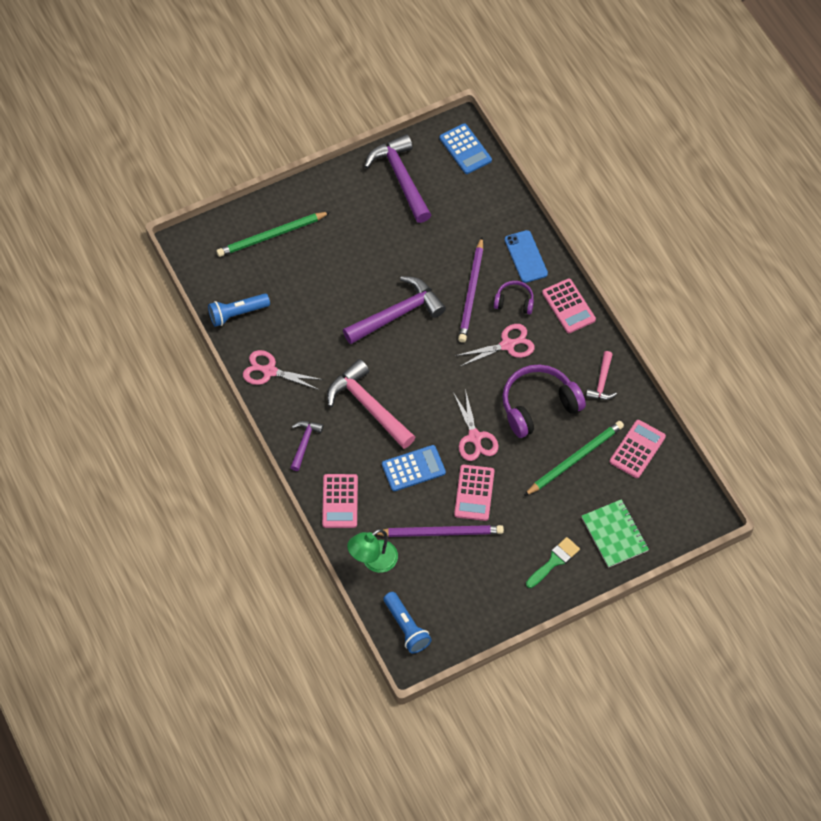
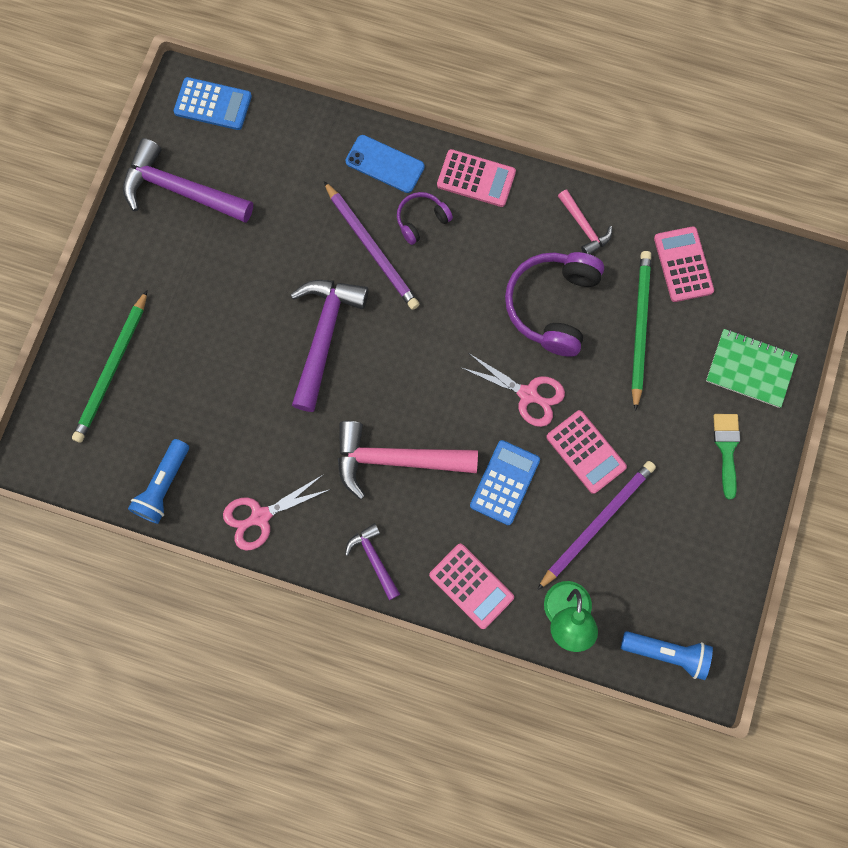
camera: 45 degrees left, 15 degrees up
(507, 345) = (460, 271): pink scissors -> none

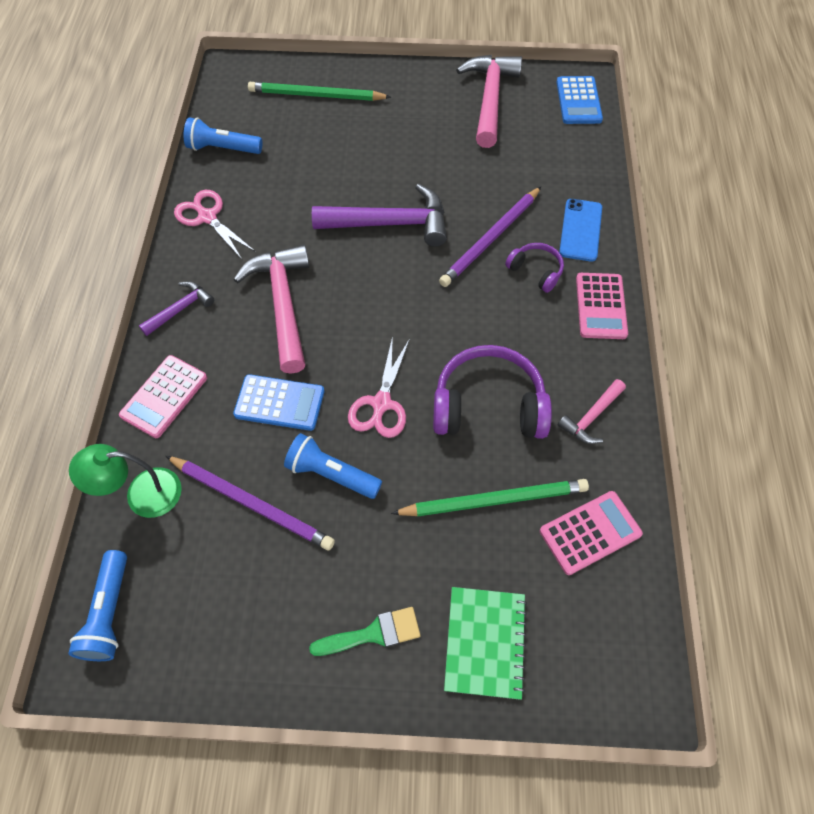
camera: 75 degrees right, 15 degrees down
(180, 190) = (489, 99): purple hammer -> pink hammer
(586, 452) = (331, 474): pink calculator -> blue flashlight

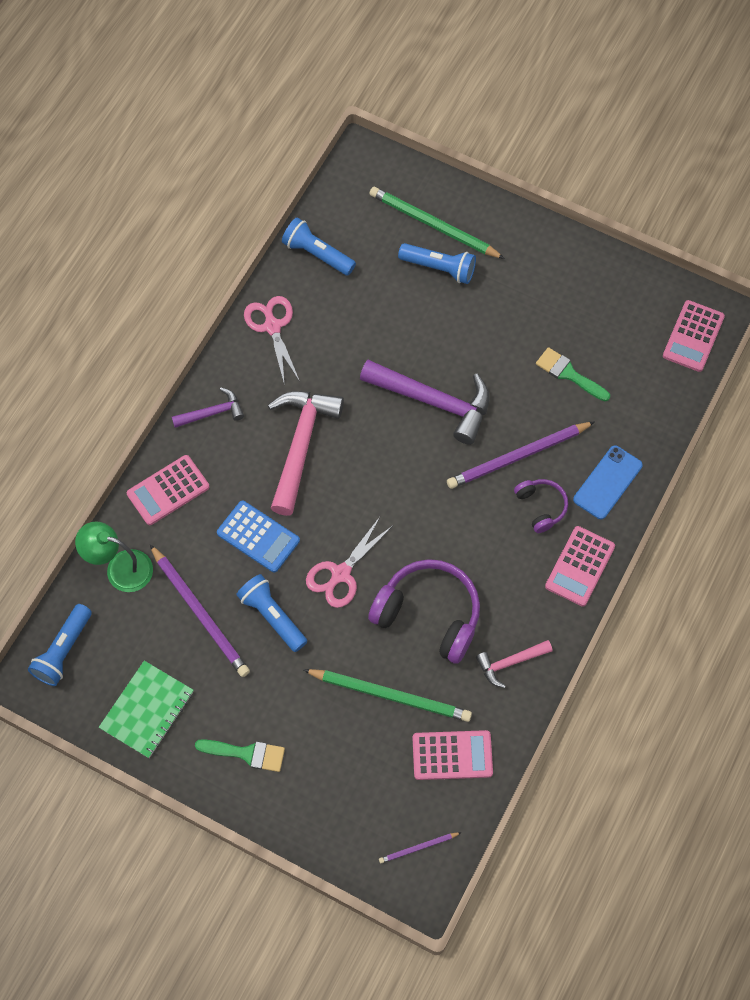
camera: 25 degrees right, 5 degrees up
(338, 123) = (439, 268): none -> blue flashlight
(485, 642) = (325, 798): green notebook -> green notebook (147, 710)
(489, 99) = (604, 298): pink hammer -> none
(495, 161) = (569, 374): none -> green brush
(578, 101) = (693, 336): blue calculator -> pink calculator
(613, 649) = (418, 848): none -> purple pencil

